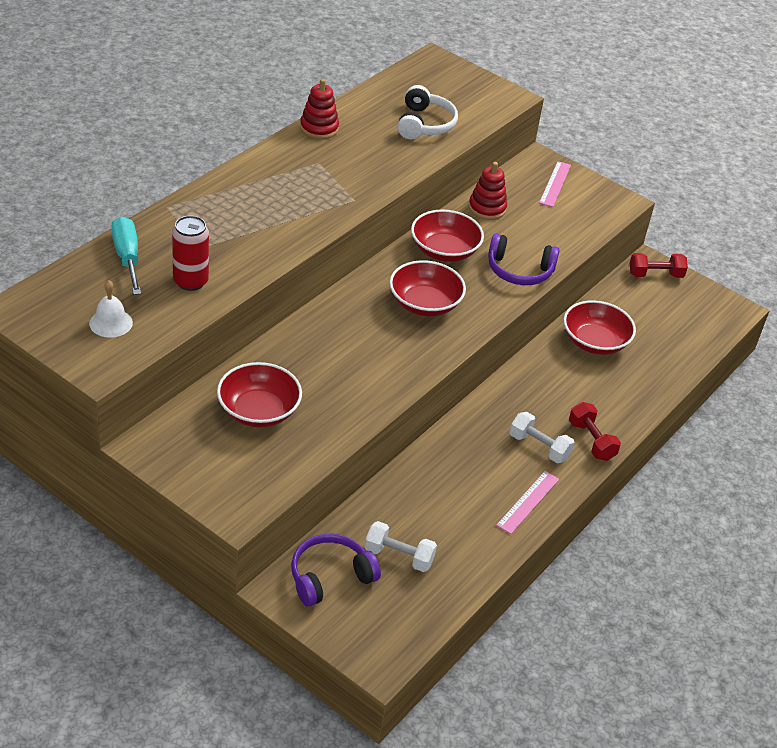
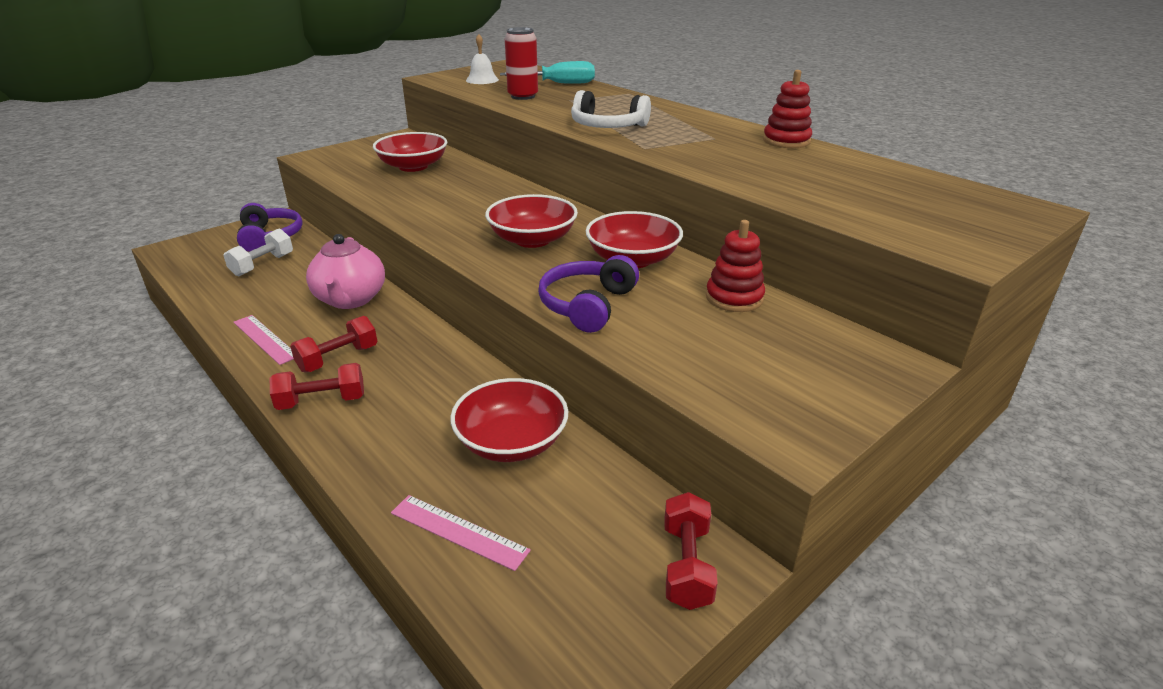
camera: 105 degrees right, 10 degrees down
(424, 124) = (829, 189): white headphones -> white headphones (607, 126)
(449, 465) = (350, 299): none -> pink teapot
(539, 447) = (338, 358): white dumbbell -> red dumbbell
(555, 184) = (826, 368): pink ruler -> pink ruler (459, 531)

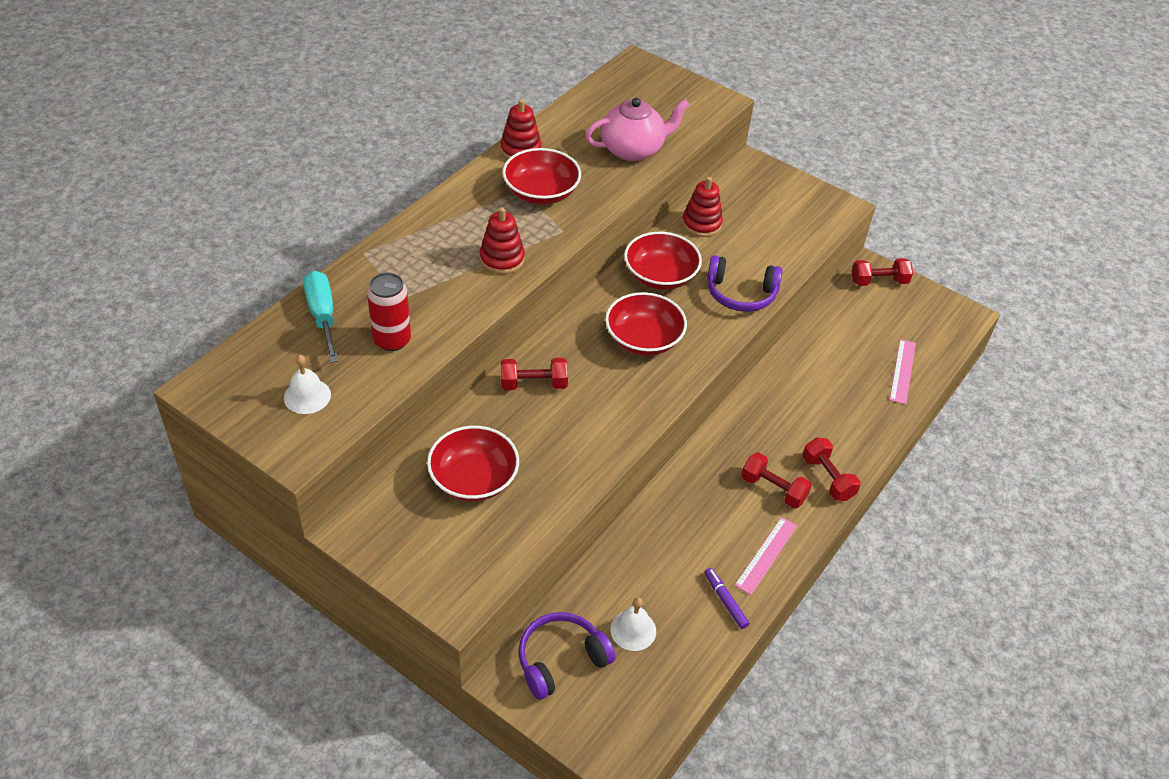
camera: 105 degrees left, 15 degrees up
(242, 309) = (725, 600): none -> purple marker
(262, 265) = (633, 630): white dumbbell -> white bell
(350, 299) = (679, 517): pink teapot -> pink teapot (633, 149)
(499, 190) = (533, 384): none -> red dumbbell
(511, 442) = (822, 362): red bowl -> red bowl (541, 192)
(607, 126) = (502, 259): white headphones -> red stacking toy

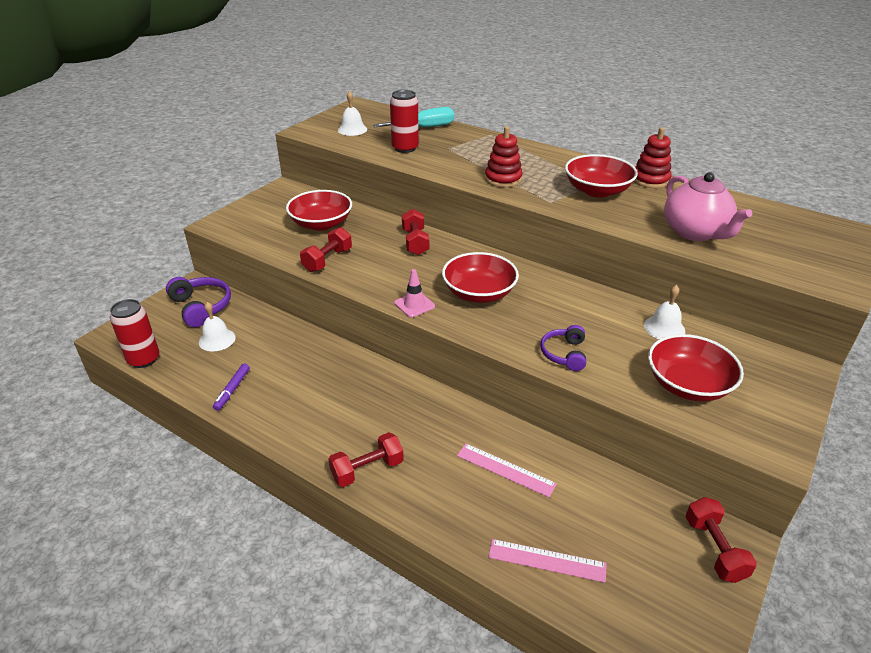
camera: 90 degrees right, 10 degrees down
(660, 276) = (569, 302): red bowl -> red bowl (688, 385)
(663, 392) = (414, 305): none -> pink traffic cone
(671, 708) = (144, 359): none -> red can
(701, 224) = (664, 328): red stacking toy -> white bell
(725, 600) = (232, 390): purple marker -> purple marker turned 135 degrees clockwise
(740, 294) = (564, 354): purple headphones -> purple headphones, size x0.65
(766, 555) = (276, 418): pink ruler -> pink ruler (505, 469)
(773, 489) = (352, 425): red dumbbell -> red dumbbell (327, 260)

